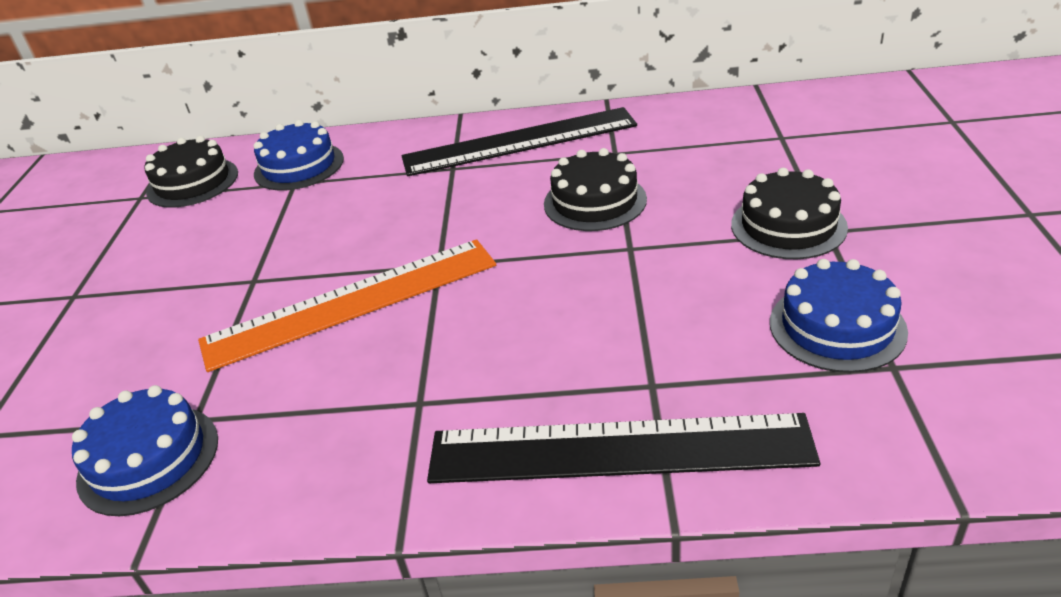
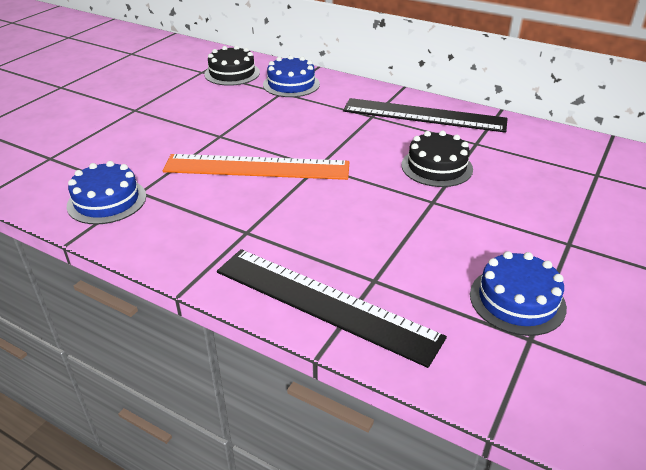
camera: 25 degrees right, 0 degrees up
(788, 226) = (545, 230): black cake -> none

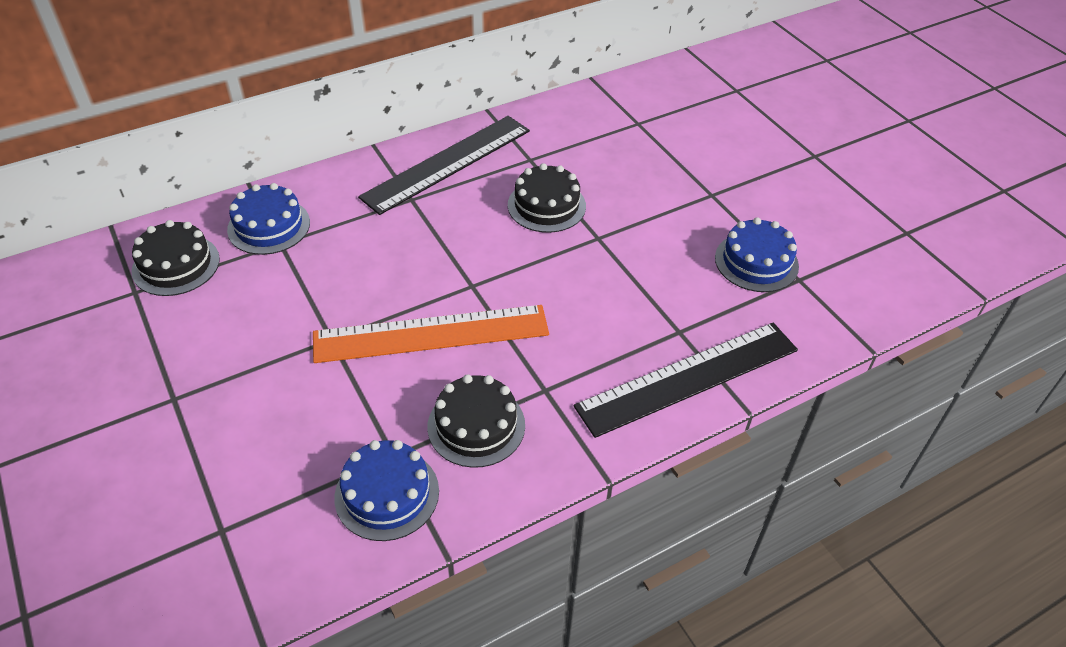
camera: 60 degrees left, 10 degrees up
(189, 214) = (476, 425): none -> black cake
(257, 167) = (431, 333): orange ruler -> orange ruler turned 45 degrees clockwise

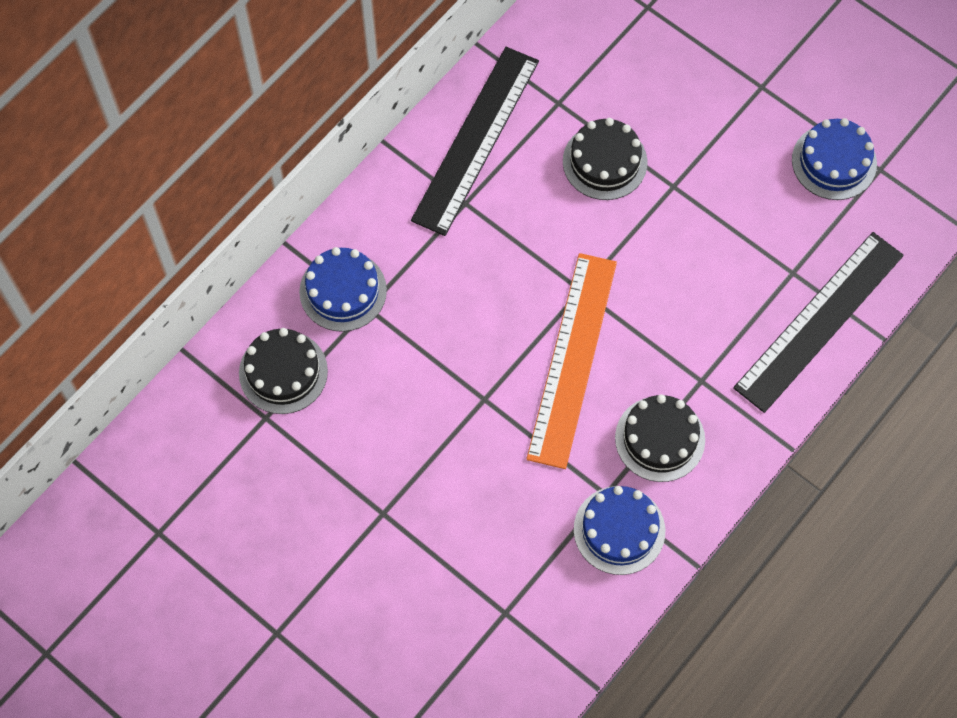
camera: 20 degrees left, 20 degrees up
(431, 333) = (572, 359): orange ruler -> orange ruler turned 45 degrees counterclockwise

